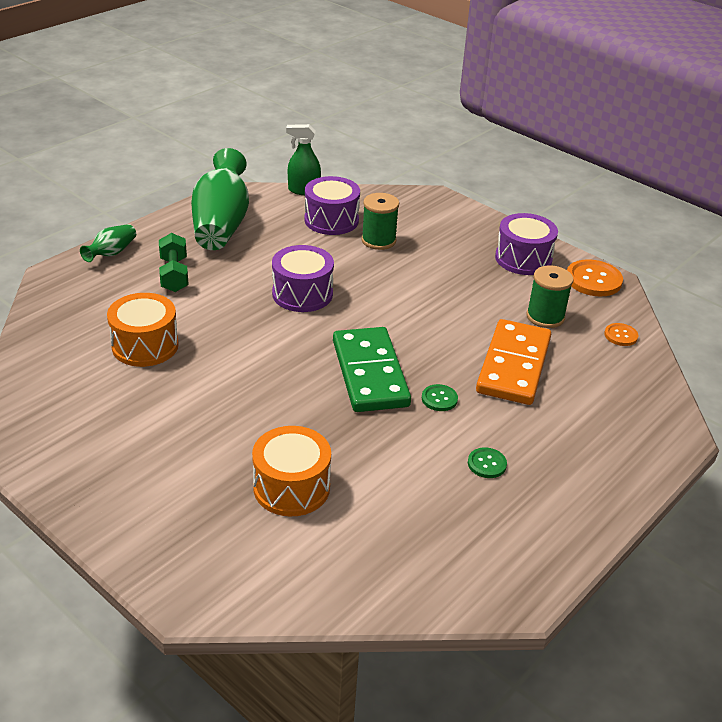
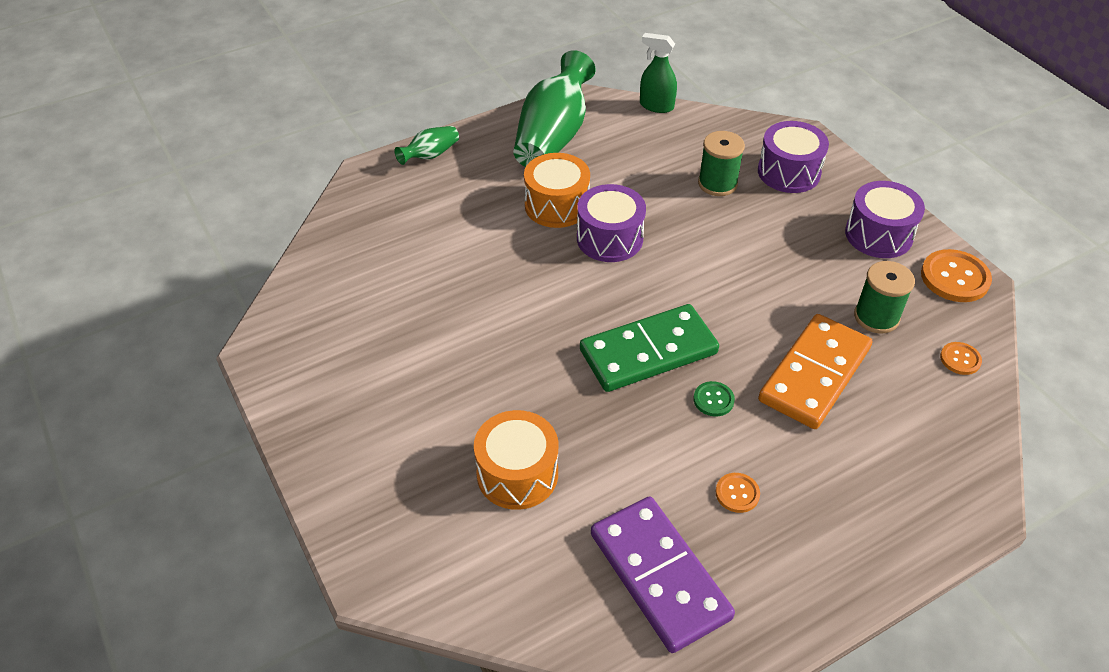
camera: 20 degrees right, 10 degrees up
(145, 345) = (427, 273): orange drum -> orange drum (556, 205)
(174, 274) = (484, 192): green dumbbell -> none
(331, 220) = (674, 149): purple drum -> purple drum (789, 172)
(370, 373) = (648, 352): green domino -> green domino turned 60 degrees clockwise
(447, 539) = (659, 576): none -> purple domino
(487, 464) = (737, 493): green button -> orange button

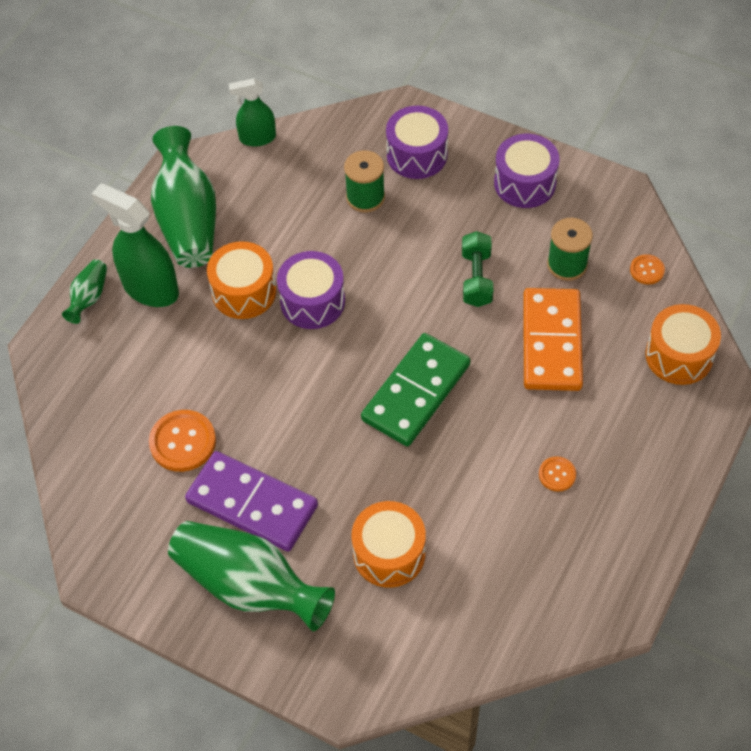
camera: 30 degrees left, 10 degrees up
(372, 431) = (249, 586): none -> green vase
(482, 170) = (150, 288): none -> green spray bottle
(659, 576) = (544, 570): purple domino -> purple domino (252, 504)
(713, 400) = (492, 407): green button -> none
(776, 288) = (476, 278): none -> green dumbbell
(947, 451) = (679, 355): none -> orange drum
(954, 278) = (604, 195): orange button -> orange button (183, 442)

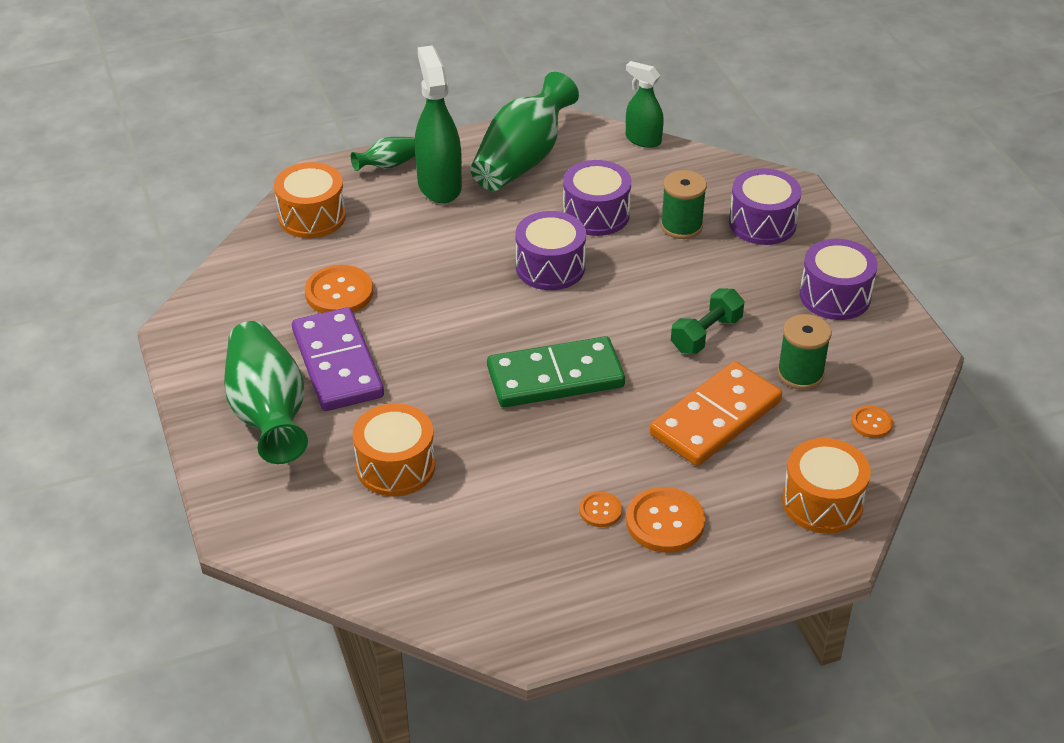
camera: 40 degrees right, 15 degrees down
(244, 292) = (505, 229): orange drum -> orange drum (312, 217)
(295, 230) = (596, 214): none -> purple drum
(604, 449) = (665, 522): none -> orange button

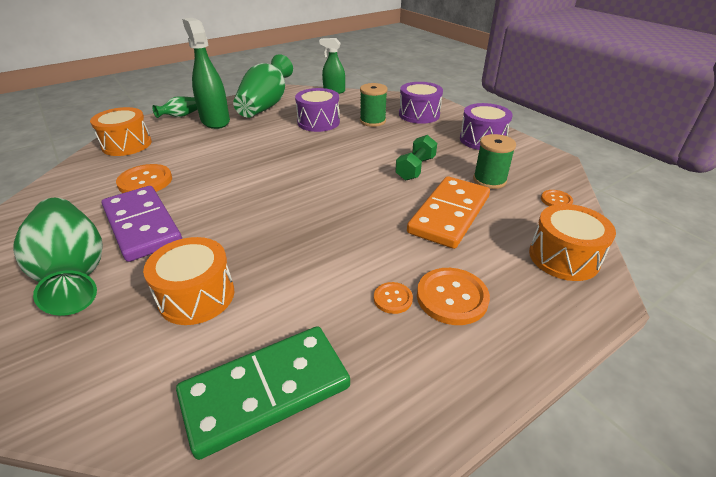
camera: 15 degrees left, 5 degrees down
(550, 267) = (297, 149): purple drum -> none
(555, 377) = (320, 208): green domino -> green domino (266, 391)

